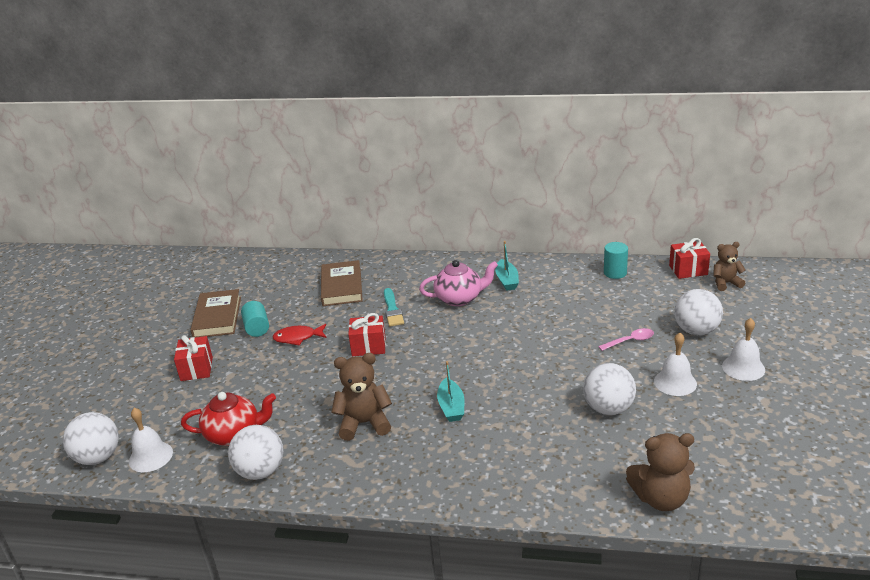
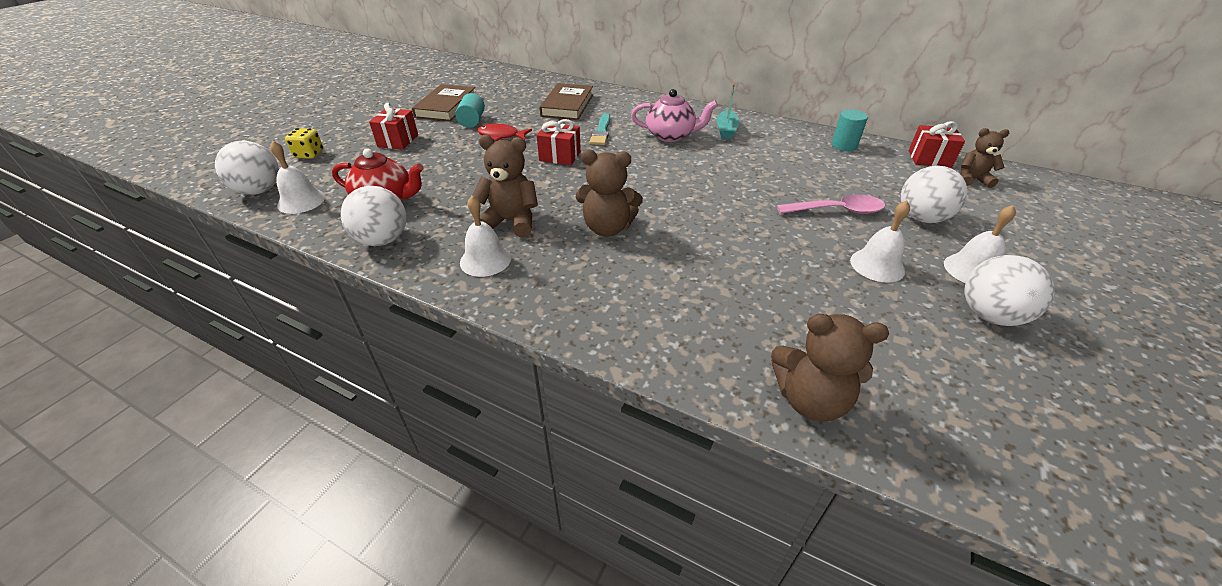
camera: 15 degrees right, 10 degrees up
(115, 407) = (309, 154): none -> yellow dice
(364, 464) = (485, 260): none -> white bell
(451, 407) = (607, 228): turquoise boat -> brown teddy bear
(608, 409) = (783, 273): white ball -> white ball (989, 315)
(630, 341) = (837, 211): pink spoon -> pink spoon, size x1.52

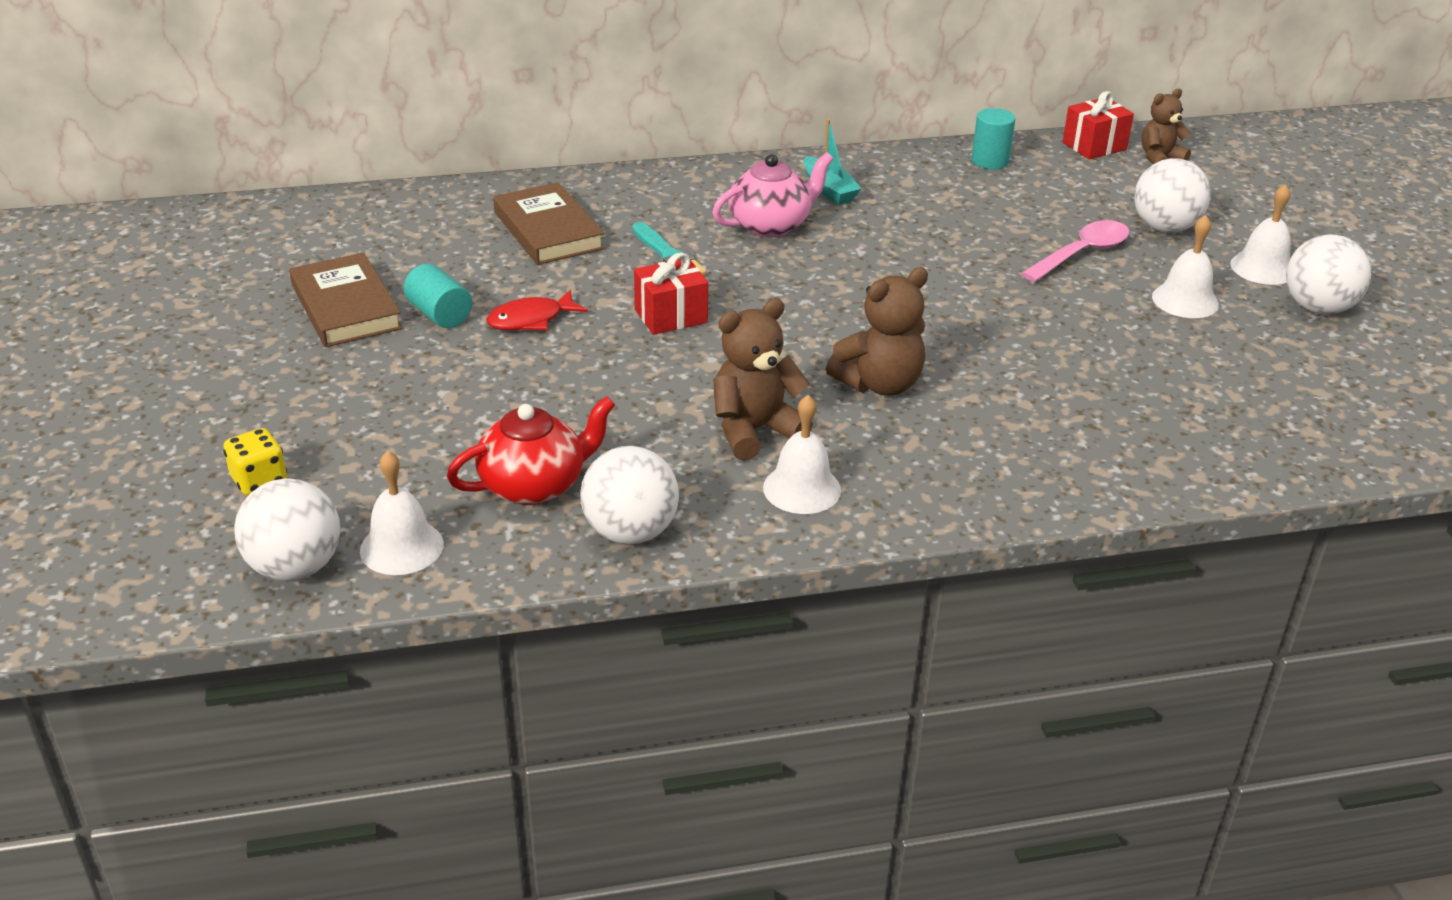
camera: 40 degrees left, 5 degrees down
(398, 141) = (375, 395): red gift -> none
(810, 399) = (1275, 454): brown teddy bear -> none

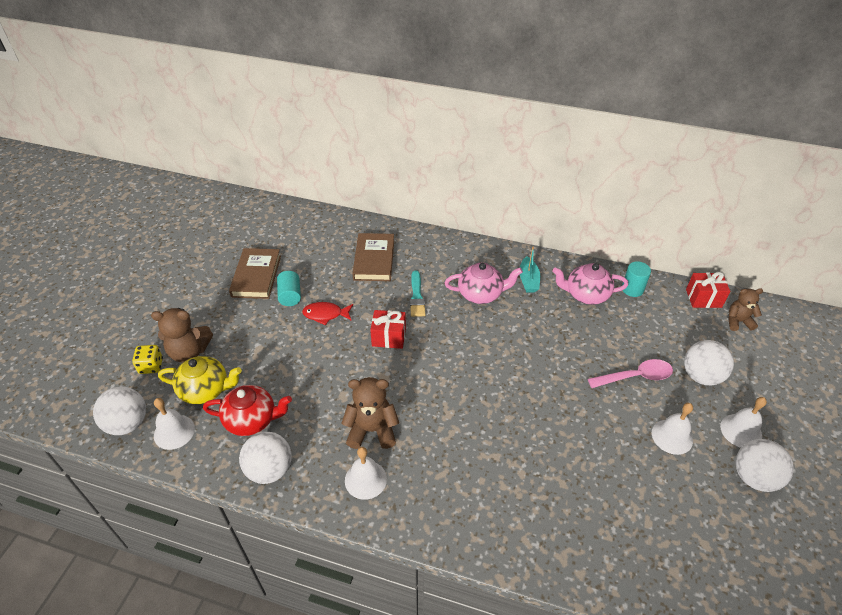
camera: 30 degrees right, 10 degrees up
(406, 477) = (206, 390): none -> yellow teapot
(879, 384) = (455, 426): brown teddy bear -> brown teddy bear (189, 352)
(930, 184) = (586, 295): none -> pink teapot

